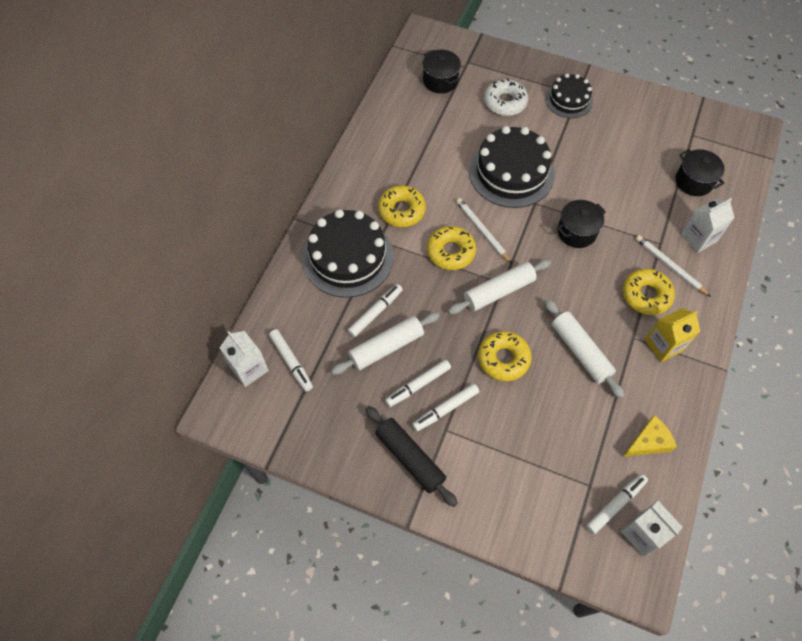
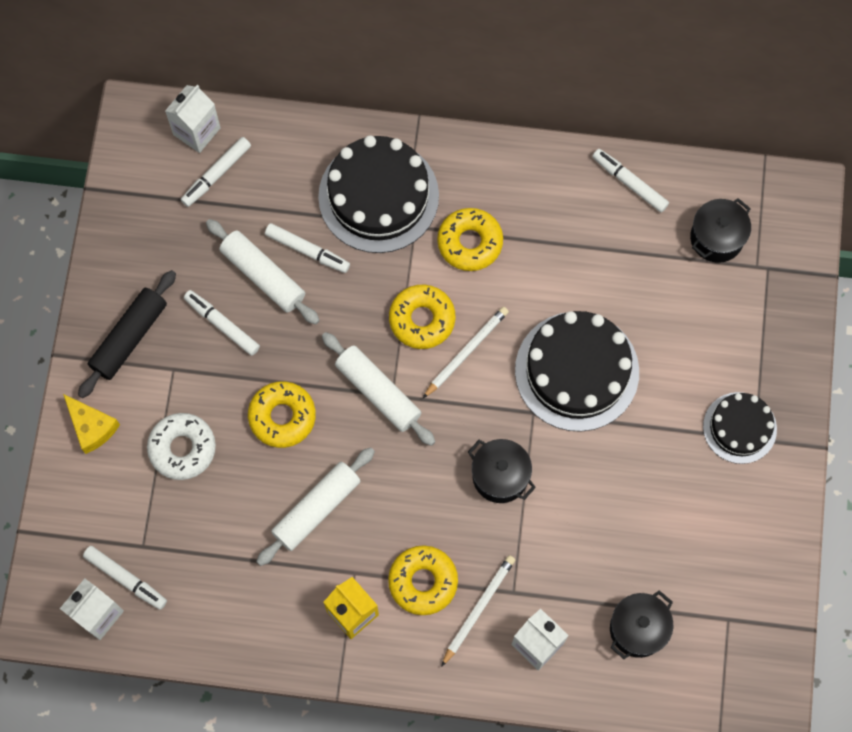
camera: 75 degrees right, 10 degrees up
(445, 409) = (199, 363): white marker -> white marker (629, 183)
(505, 102) = (704, 337): white donut -> white donut (182, 448)
(648, 442) = (213, 608): yellow cheese -> yellow cheese (92, 427)

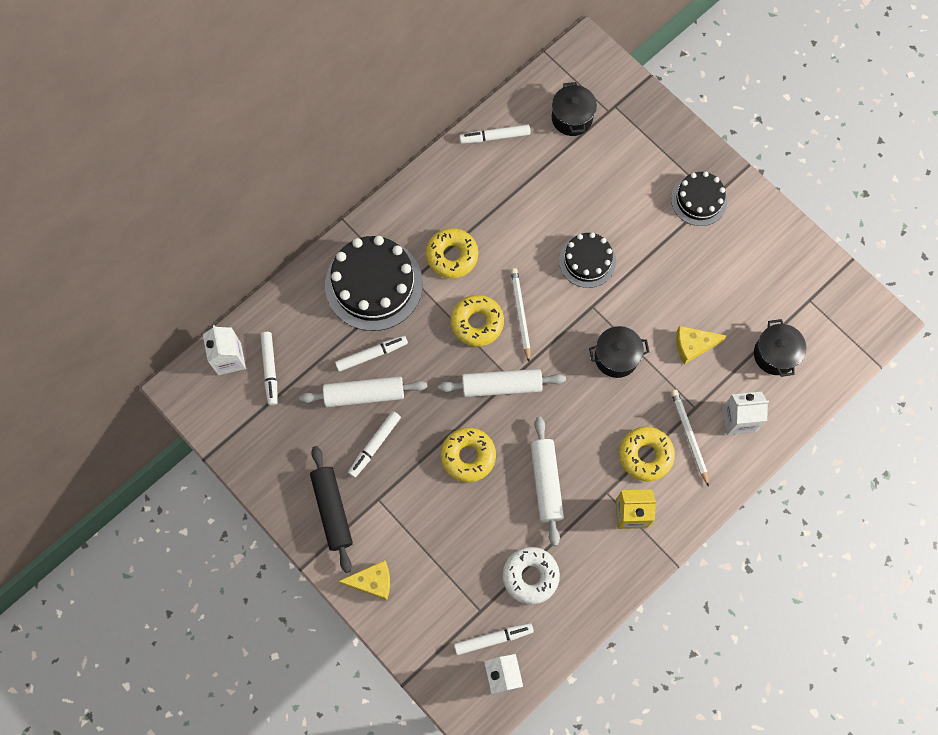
camera: 50 degrees left, 0 degrees up
(182, 448) = (436, 535): white donut -> white donut (530, 576)
(222, 325) = (374, 445): white marker -> white marker turned 45 degrees counterclockwise
(577, 371) = (587, 261): black cake -> black cake, size x0.59
(577, 541) = (693, 345): none -> yellow cheese

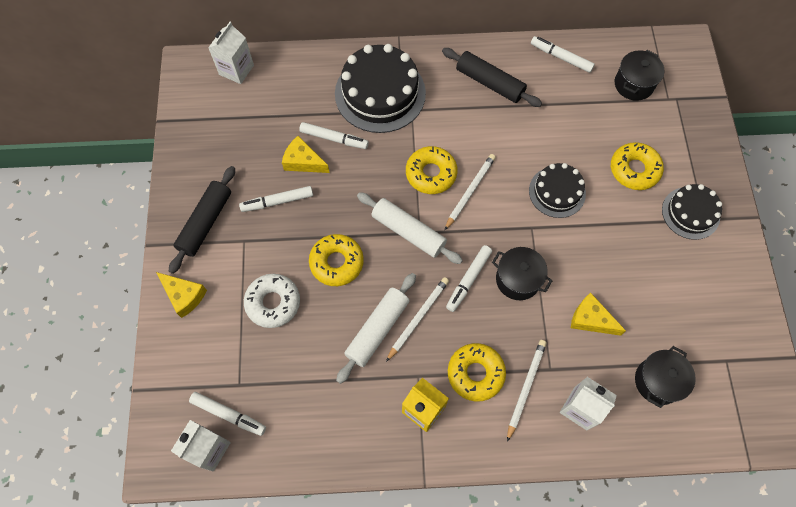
camera: 40 degrees right, 5 degrees down
(270, 369) = (256, 96): white marker -> white marker (468, 280)
(364, 395) = (303, 161): white rolling pin -> yellow cheese
(452, 256) = (455, 114): yellow donut -> yellow donut (634, 170)
(456, 205) = (489, 83): none -> black rolling pin
(530, 576) = (300, 391): white donut -> white donut (273, 303)
(568, 448) = (418, 318): none -> white pencil

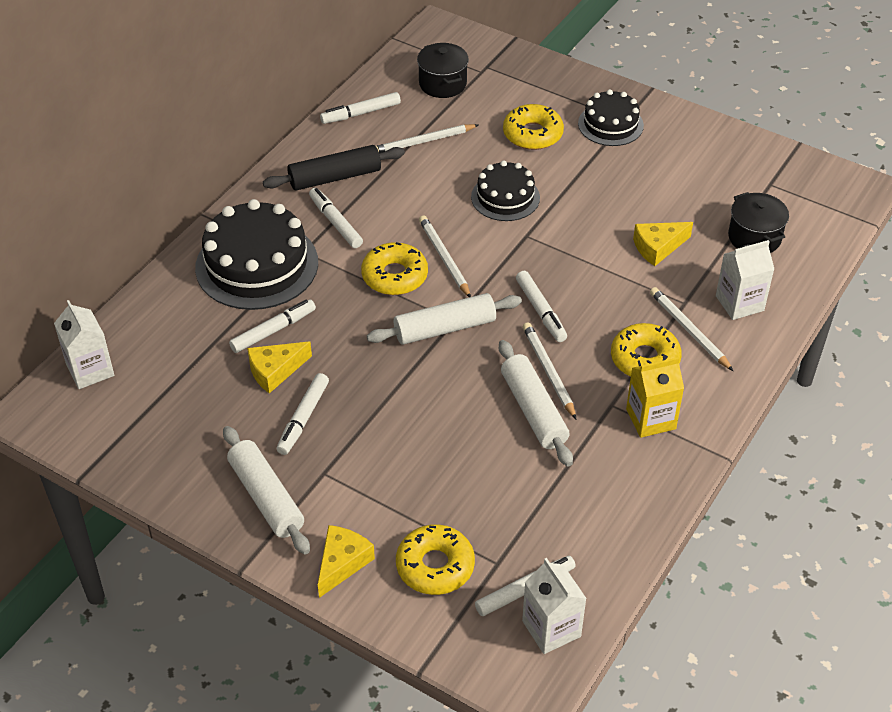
camera: 55 degrees left, 20 degrees down
(184, 296) = (342, 563): yellow cheese -> yellow cheese turned 45 degrees counterclockwise
(205, 222) = (266, 497): black rolling pin -> white rolling pin
(273, 303) = (425, 484): white donut -> none
(336, 263) = (426, 405): yellow donut -> yellow donut (435, 566)
(450, 110) = (335, 222): none -> white marker
(518, 279) = (572, 275): black pot -> none
(567, 110) = (423, 141): none -> white pencil

